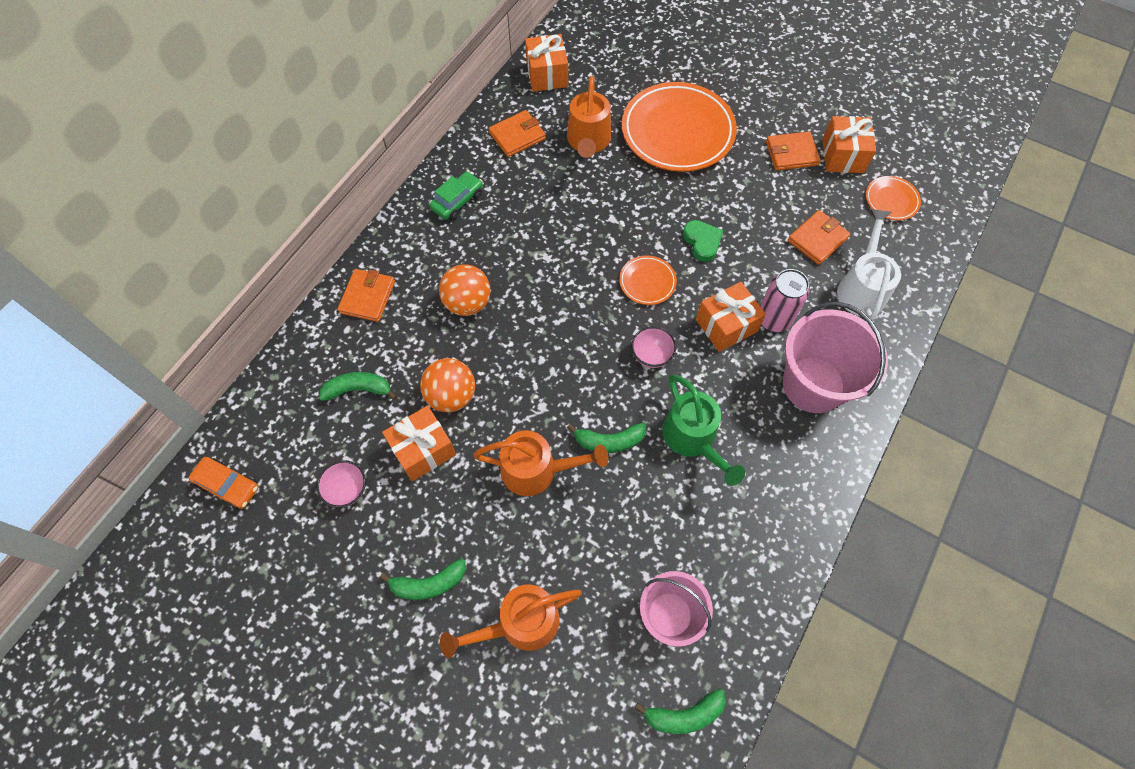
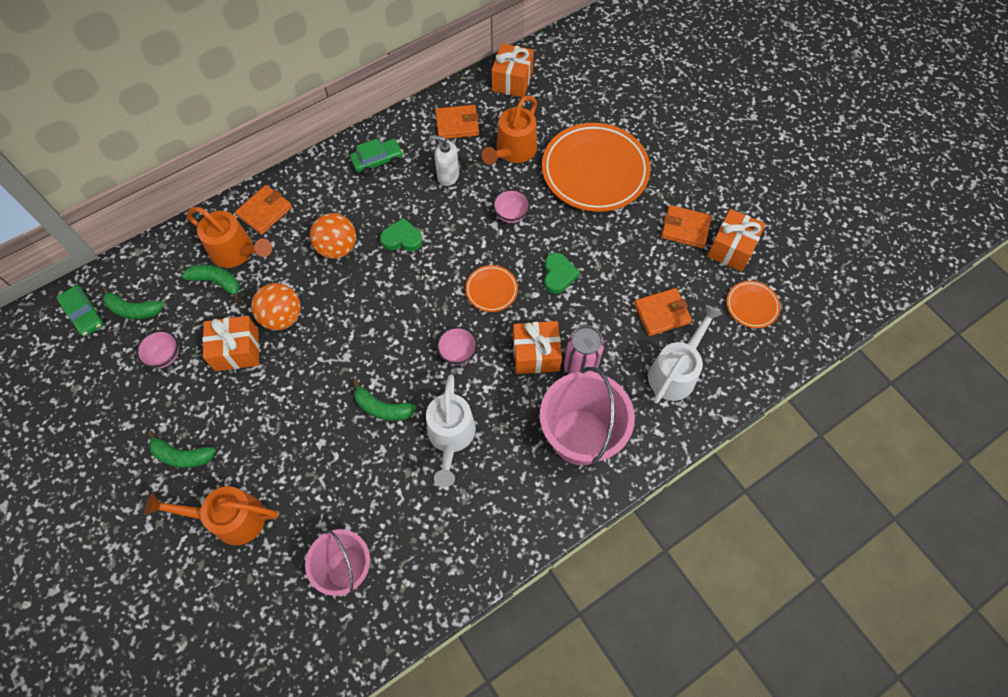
camera: 25 degrees right, 0 degrees up
(228, 485) = (85, 315): orange car -> green car
(528, 267) = (402, 238): none -> green heart
(537, 470) = (313, 405): orange watering can -> orange watering can (237, 252)
(538, 189) = (448, 176): none -> white soap dispenser
(623, 203) = (511, 215): none -> pink bowl
(684, 714) = (311, 652): green banana -> green banana (133, 309)
(693, 439) = (451, 437): green watering can -> white watering can

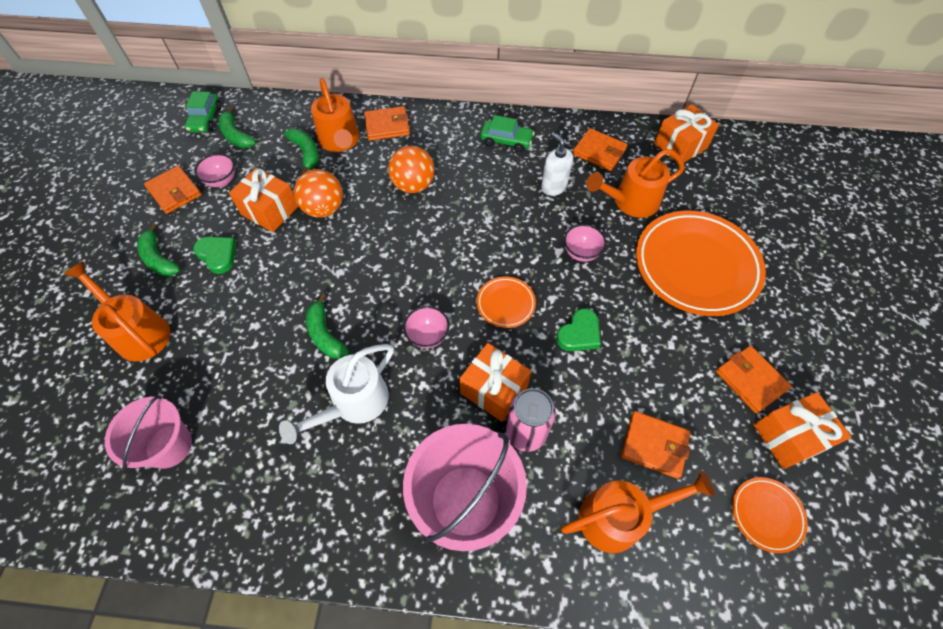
camera: 40 degrees right, 5 degrees down
(131, 395) = (174, 192): none -> orange wallet
(402, 238) = (470, 211): green heart -> green heart (218, 255)
(675, 371) = (620, 516): white watering can -> orange watering can

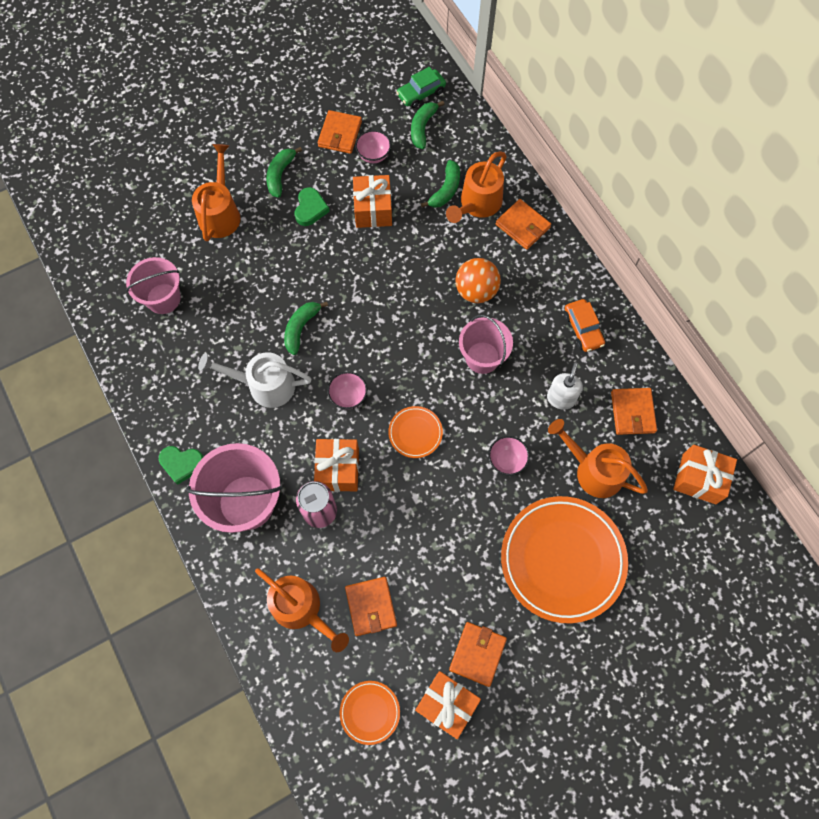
camera: 55 degrees right, 10 degrees up
(324, 209) = (403, 245): orange ball -> none
(476, 215) = (482, 357): none -> pink bucket
(506, 141) = (583, 329): green car -> orange car
(579, 334) = (427, 502): green heart -> green heart (182, 464)

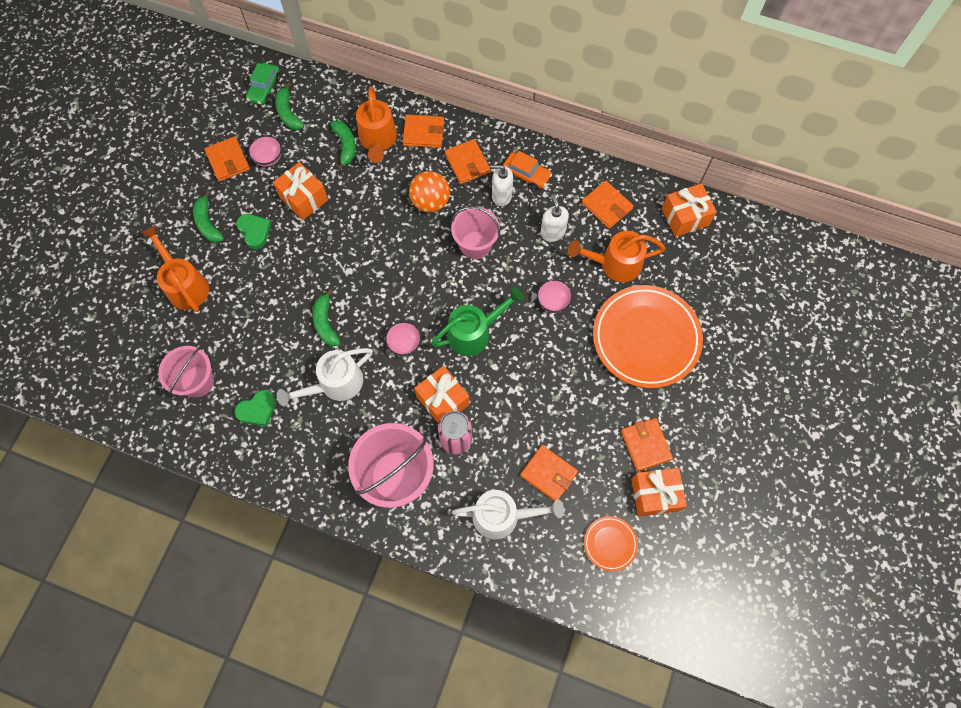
camera: 40 degrees left, 0 degrees up
(182, 464) = (323, 489): green heart -> green heart (257, 410)
(302, 609) = (503, 516): orange watering can -> white watering can
(415, 433) = (474, 332): orange plate -> green watering can
(538, 280) = (467, 163): none -> orange wallet
(543, 331) = (501, 196): none -> white soap dispenser

